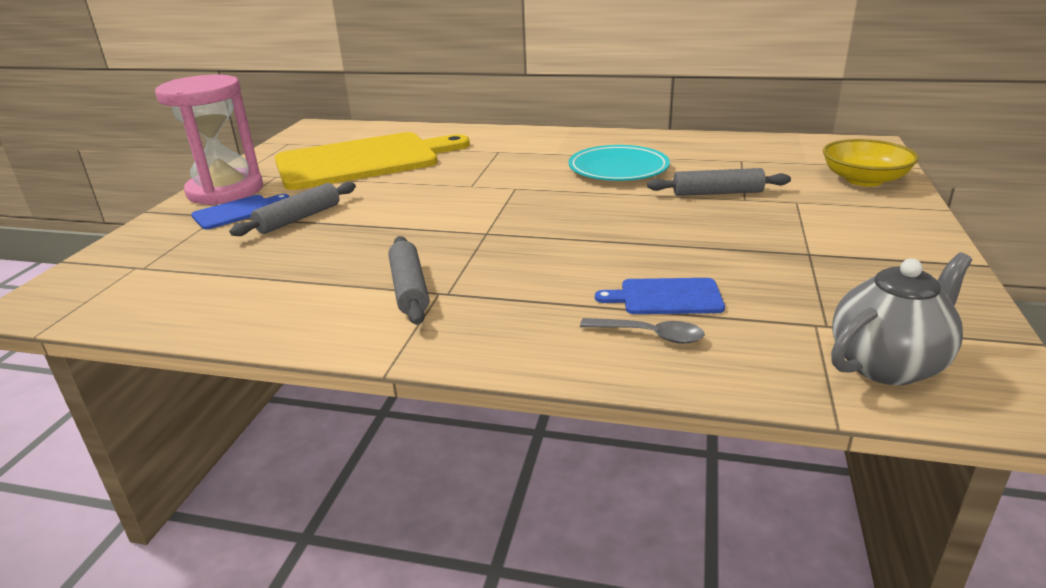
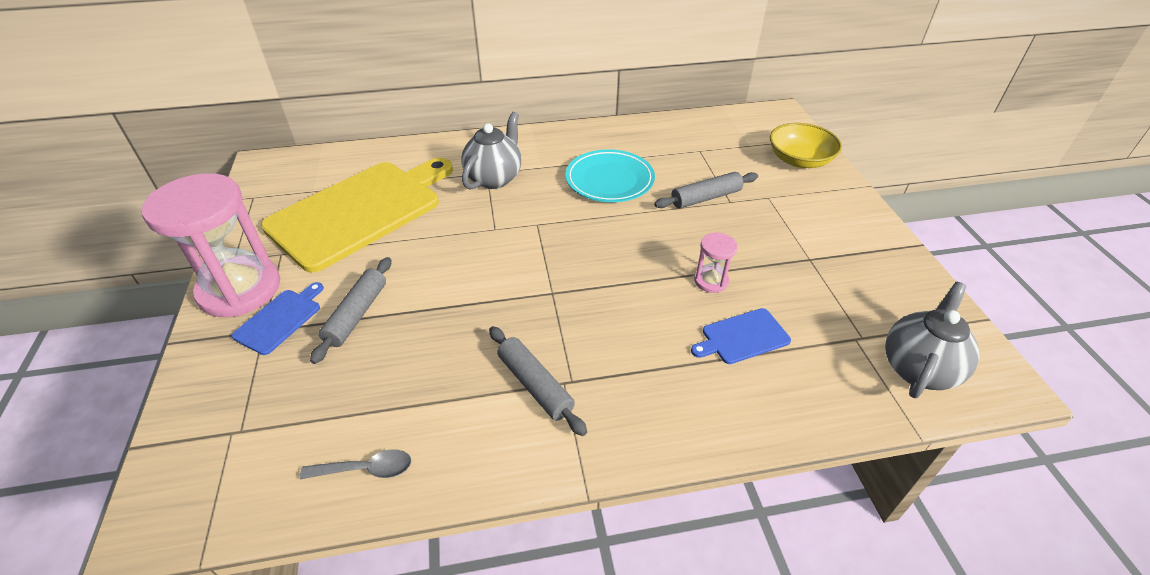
camera: 25 degrees left, 15 degrees up
(502, 155) = (494, 178): none -> grey teapot
(650, 335) = (756, 385): grey spoon -> grey spoon (366, 469)
(667, 251) = (711, 281): none -> pink hourglass

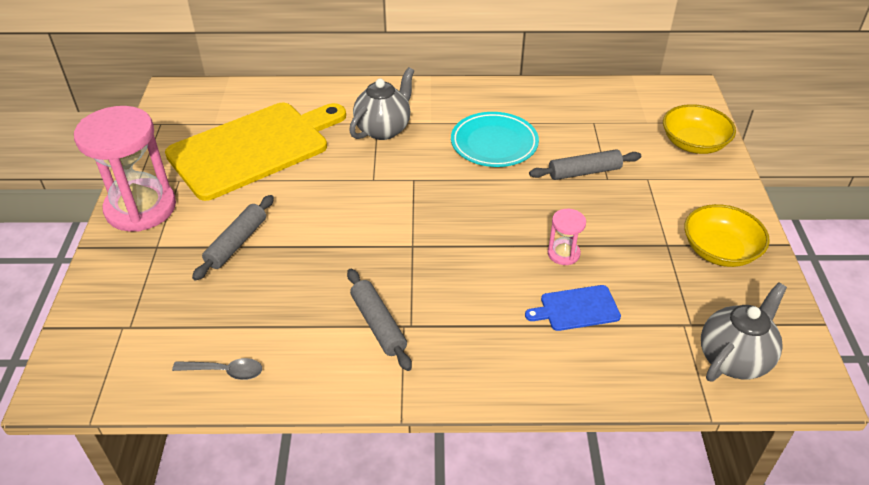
camera: 10 degrees right, 0 degrees up
(280, 319) = (171, 239): blue cutting board -> none
(861, 258) = (719, 250): none -> yellow bowl

